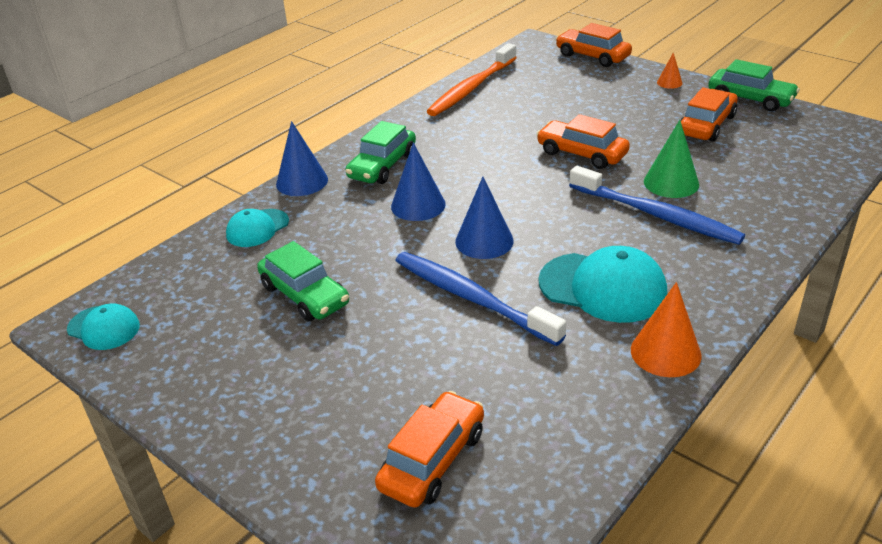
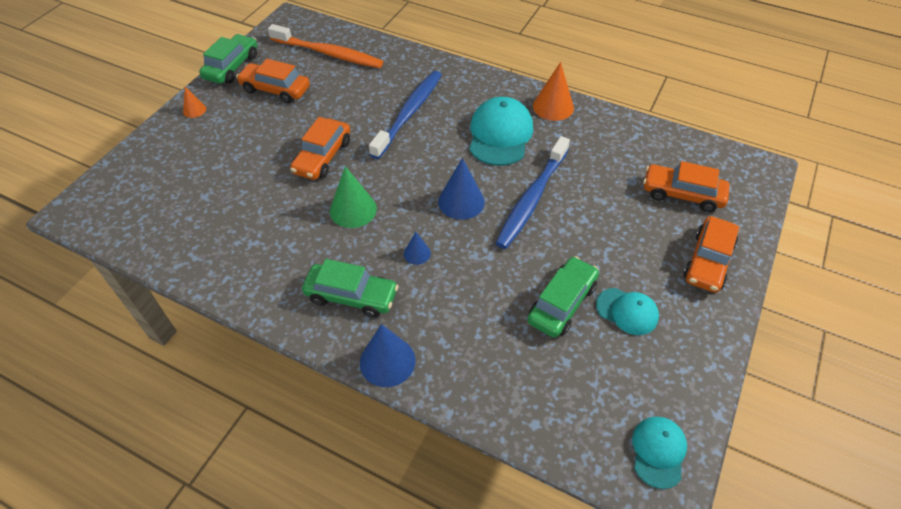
camera: 105 degrees left, 15 degrees up
(257, 228) = (477, 374): turquoise cap -> turquoise cap (627, 311)
(418, 205) = (417, 253): blue cone -> blue cone, size x0.55
(472, 88) = (182, 251): orange toothbrush -> orange toothbrush (328, 53)
(592, 56) = (123, 162): orange car -> orange car (708, 261)
(671, 183) = (364, 107): green cone -> green cone (353, 209)

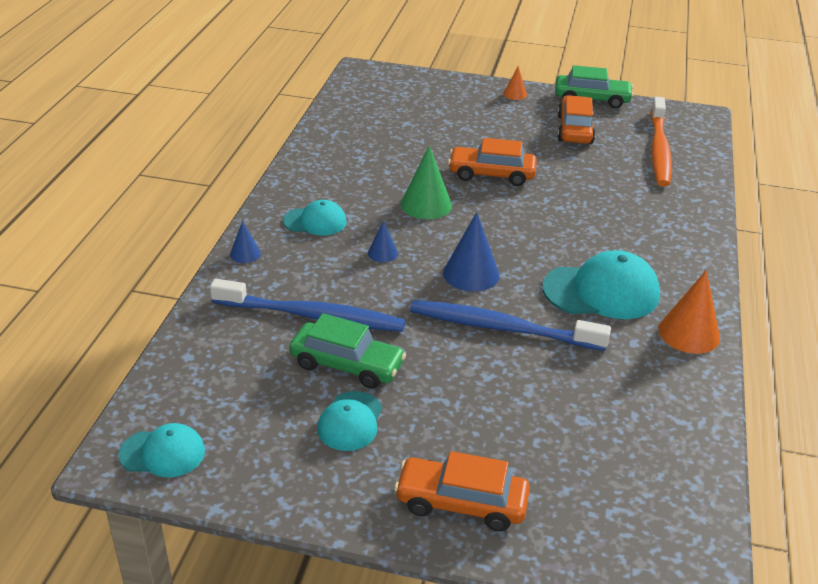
camera: 75 degrees right, 15 degrees down
(351, 296) = (315, 221): green car -> turquoise cap
(387, 361) = (245, 254): blue cone -> blue cone, size x0.55
(409, 113) = (594, 218): blue toothbrush -> blue toothbrush (311, 316)
(682, 194) = (583, 475): orange car -> none

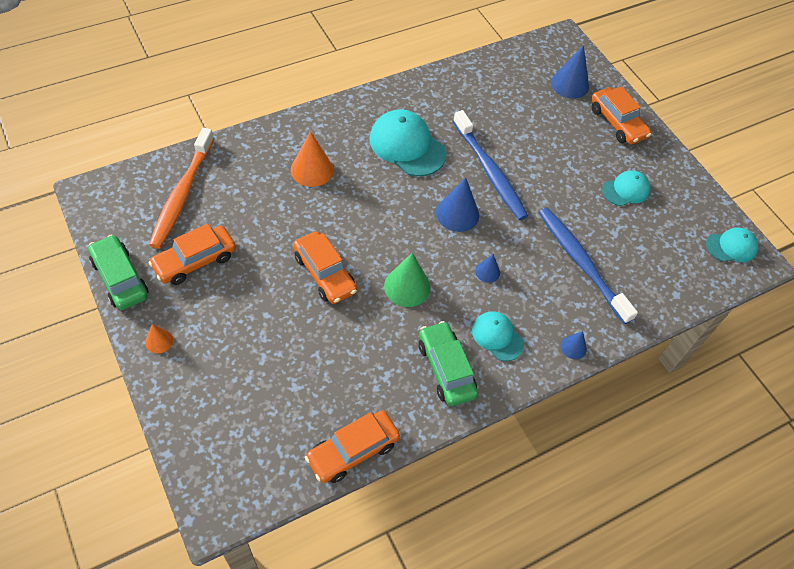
camera: 135 degrees left, 20 degrees up
(163, 453) = (731, 246): turquoise cap -> turquoise cap turned 120 degrees clockwise
(327, 122) = (353, 451): none -> orange car
(347, 365) = (595, 218): green car -> green car (446, 369)
(584, 507) = (570, 84): none -> blue cone
(659, 149) = (182, 194): orange toothbrush -> orange toothbrush turned 135 degrees clockwise
(689, 333) = (405, 95): orange cone -> orange cone (312, 170)

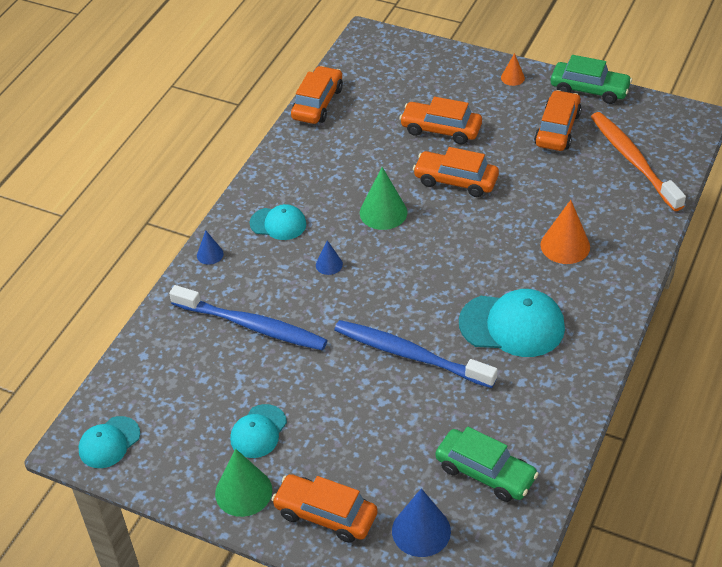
camera: 150 degrees right, 10 degrees down
(281, 332) = (441, 129): none -> orange car
(446, 369) = (299, 180): green car -> green car (485, 472)
(457, 214) = (401, 294): blue cone -> none
(658, 163) = (243, 491): none -> green cone

